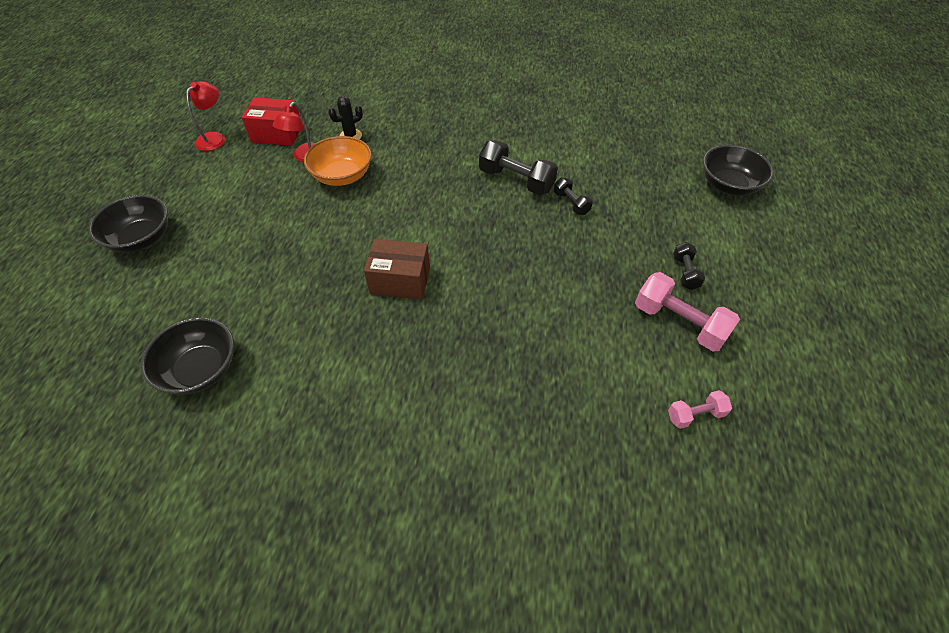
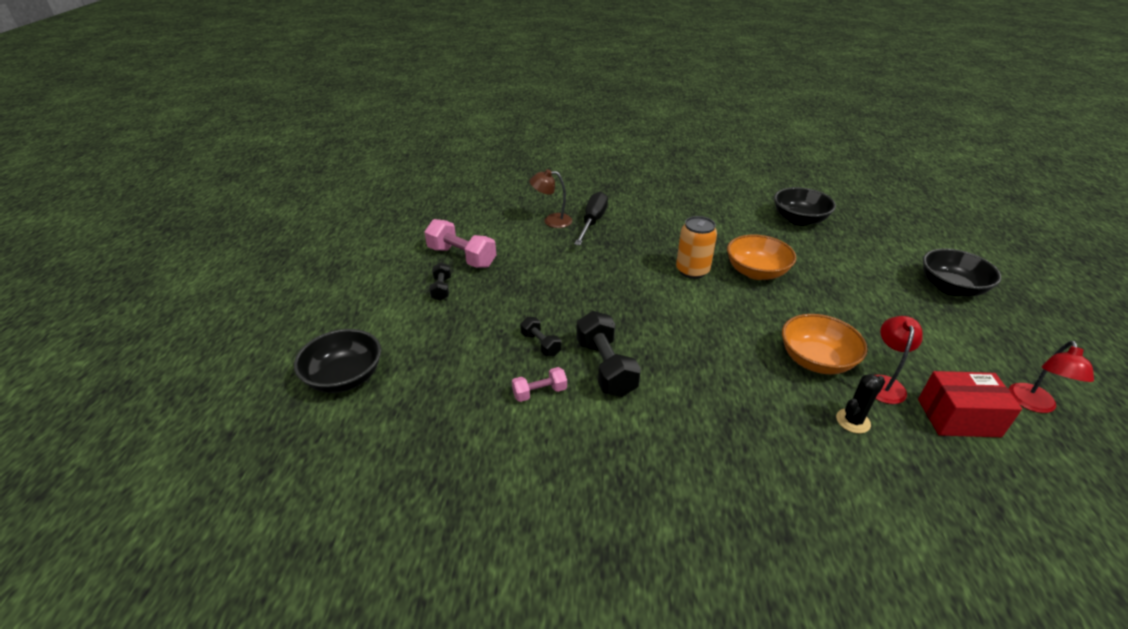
camera: 175 degrees right, 15 degrees down
(328, 273) = (756, 272): none -> orange bowl
(400, 280) = (692, 271): brown box -> orange can
(505, 387) = (592, 222): none -> black screwdriver
(516, 180) = (605, 367): black dumbbell -> black dumbbell turned 45 degrees clockwise
(567, 395) = (551, 221): none -> brown lamp
(695, 415) = (470, 217): pink dumbbell -> pink dumbbell (539, 392)

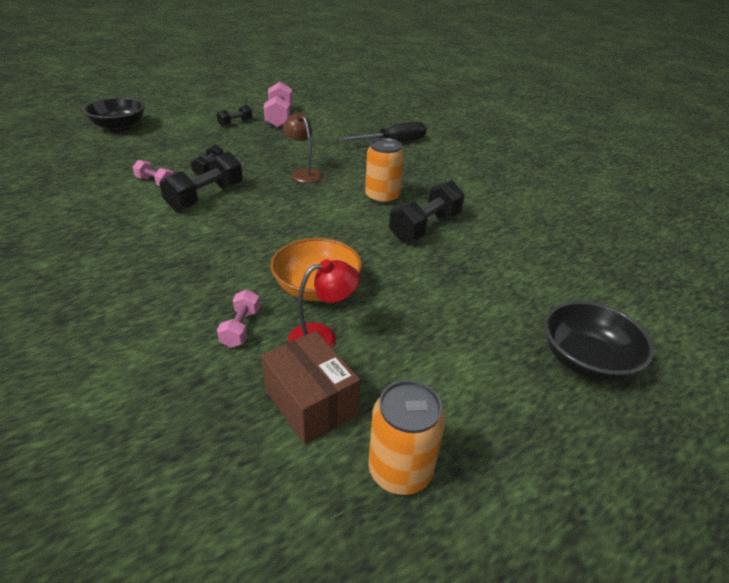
camera: 50 degrees right, 0 degrees up
(551, 221) = (370, 129): brown lamp -> brown lamp (304, 173)
(756, 272) = (425, 227): orange bowl -> black dumbbell
(799, 220) = (564, 229): black bowl -> none
(853, 421) = (241, 328): black cactus -> pink dumbbell
(958, 418) = (311, 402): red box -> brown box
(1033, 404) = (400, 470): red lamp -> orange can

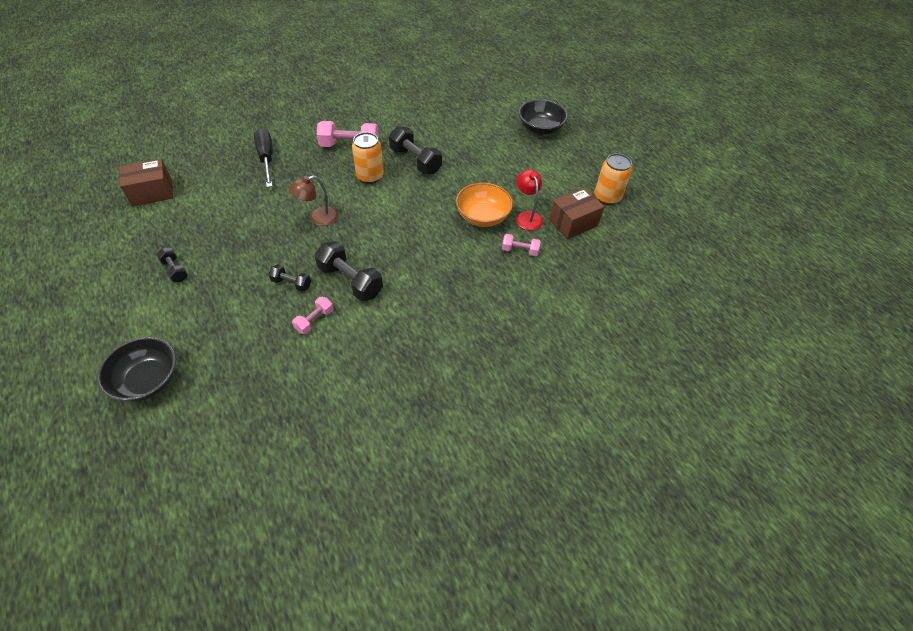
camera: 85 degrees left, 15 degrees up
(279, 117) = (172, 234): pink dumbbell -> pink dumbbell (349, 146)
(330, 106) = (152, 192): none -> brown box

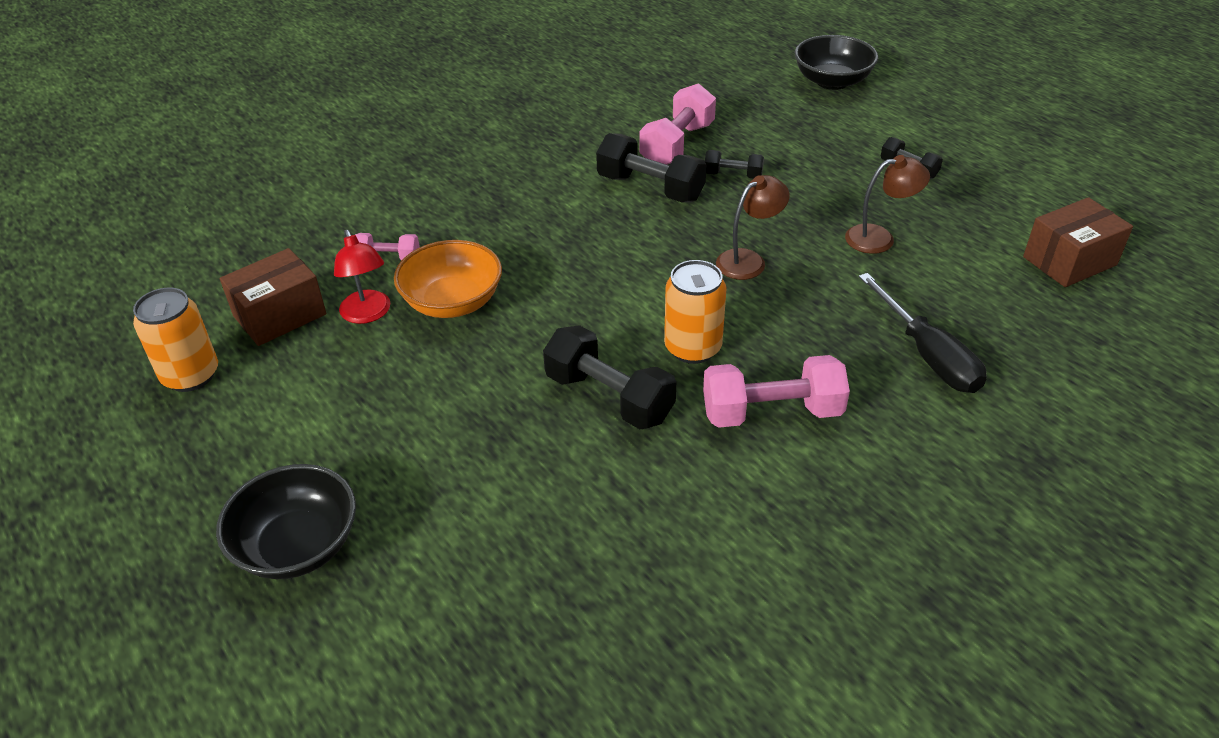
camera: 175 degrees right, 10 degrees down
(237, 221) = (879, 238): none -> brown lamp
(314, 320) = (677, 145): pink dumbbell -> pink dumbbell, size x1.81

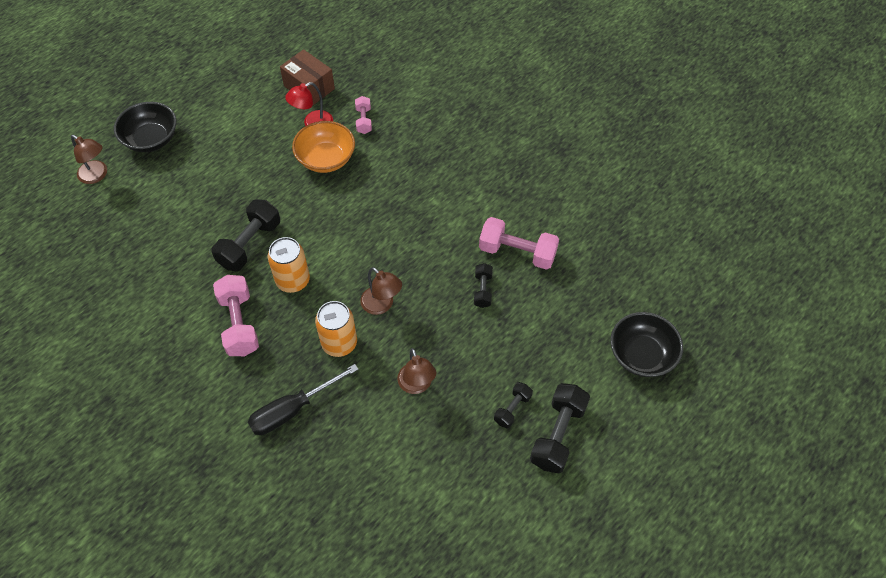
camera: 80 degrees right, 15 degrees up
(191, 375) = (261, 67): orange can -> orange can (339, 343)
(362, 645) = (97, 175): none -> brown lamp
(650, 188) = (458, 242): black dumbbell -> black dumbbell (558, 435)
(1069, 261) = (403, 514): brown box -> none

